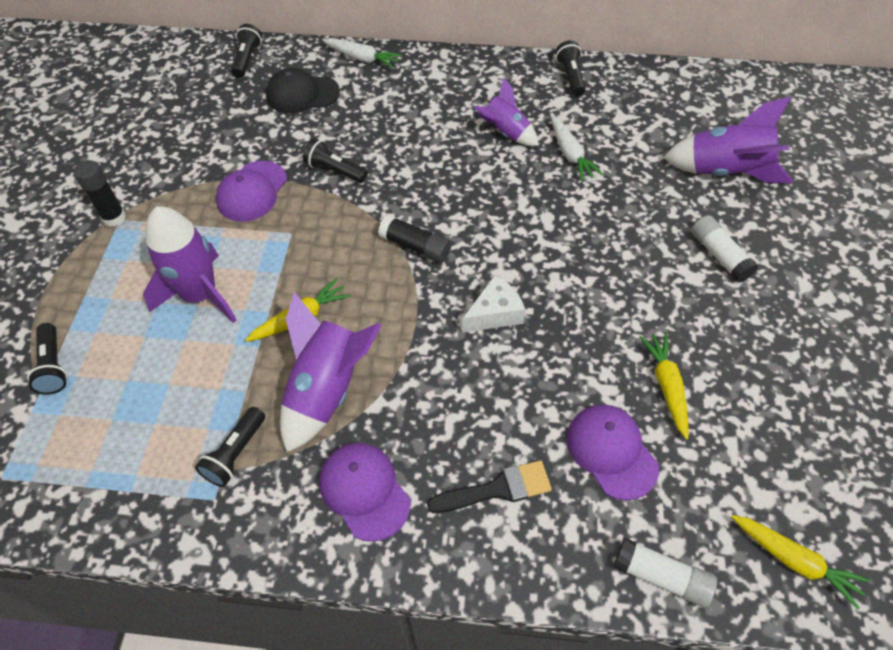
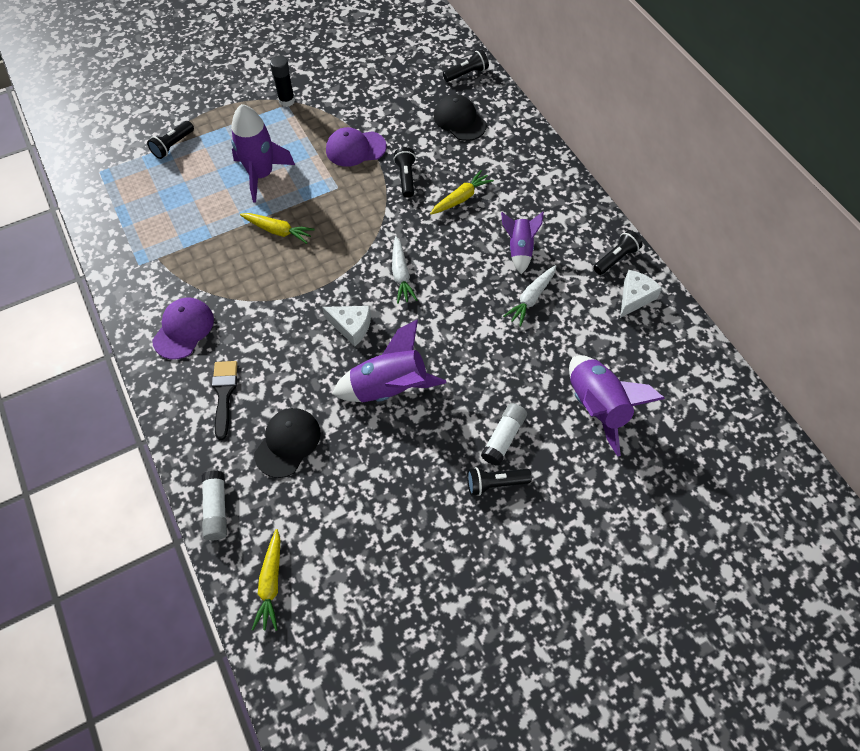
camera: 55 degrees right, 5 degrees up
(235, 453) = (170, 257): black flashlight -> black flashlight (495, 483)
(327, 390) = (237, 274): purple rocket -> purple rocket (389, 388)
(362, 58) = (522, 130): white carrot -> white carrot (401, 275)
(415, 246) = (375, 255): black glue stick -> none
(497, 489) = (224, 394): black brush -> black brush turned 135 degrees counterclockwise
(611, 452) = (287, 443): purple cap -> black cap
(623, 87) = (634, 297): none -> white cheese
(666, 386) = (359, 453): yellow carrot -> yellow carrot (461, 198)

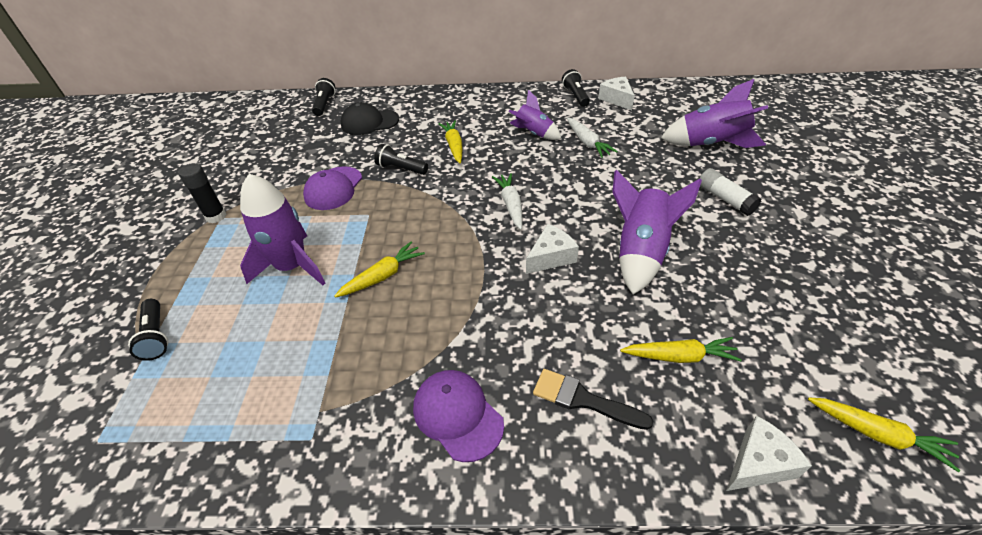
camera: 60 degrees left, 15 degrees down
(216, 509) = (758, 463): white glue stick -> white cheese
(287, 443) = (679, 356): black cap -> yellow carrot
(401, 275) = (510, 205): white carrot -> white carrot turned 120 degrees counterclockwise
(495, 483) = (772, 218): black flashlight -> none

